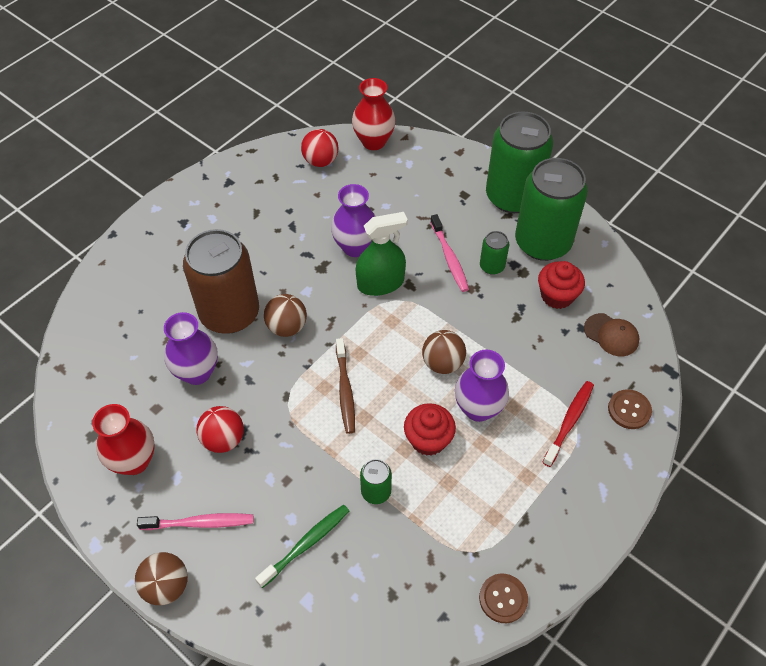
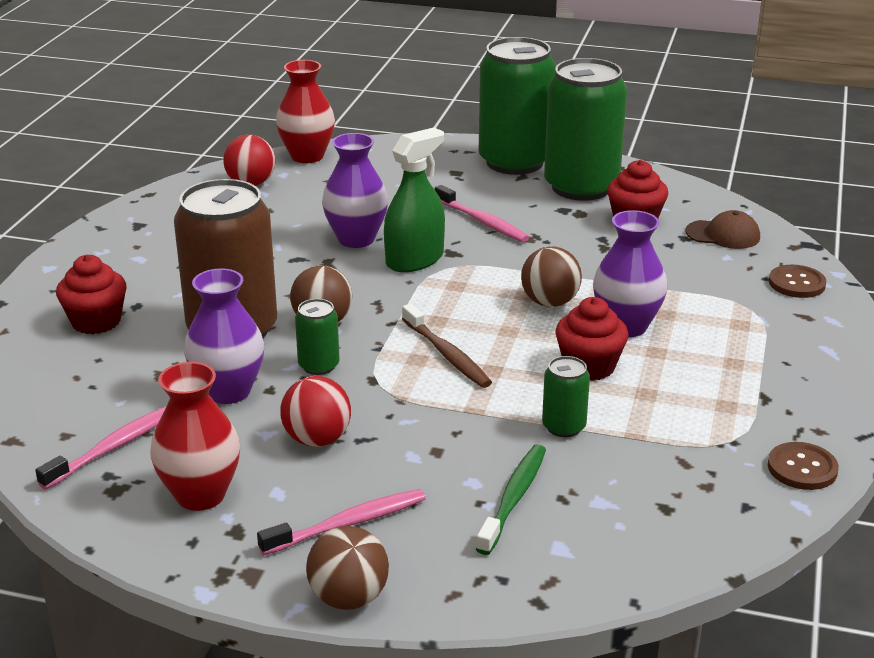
camera: 25 degrees left, 25 degrees down
(109, 397) = (114, 447): none -> pink toothbrush
(156, 273) = (96, 321): none -> red cupcake
(492, 266) = (539, 217): green can -> green can (319, 366)
(569, 422) = (740, 309): red toothbrush -> none

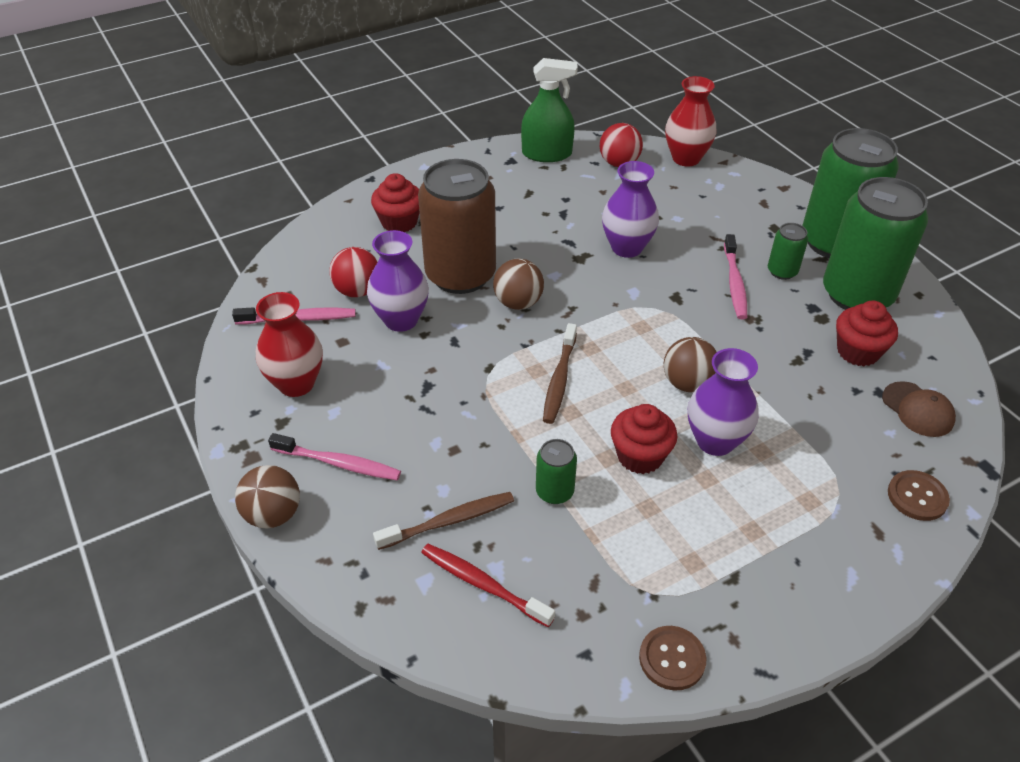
camera: 45 degrees right, 15 degrees up
(317, 439) = (401, 390): red ball -> red ball (357, 291)
(319, 366) = (473, 335): green can -> green can (782, 271)
(414, 260) = (642, 288): green spray bottle -> green spray bottle (547, 154)
(513, 498) = (449, 521): green toothbrush -> brown toothbrush
(608, 518) = (483, 584): none -> red toothbrush

